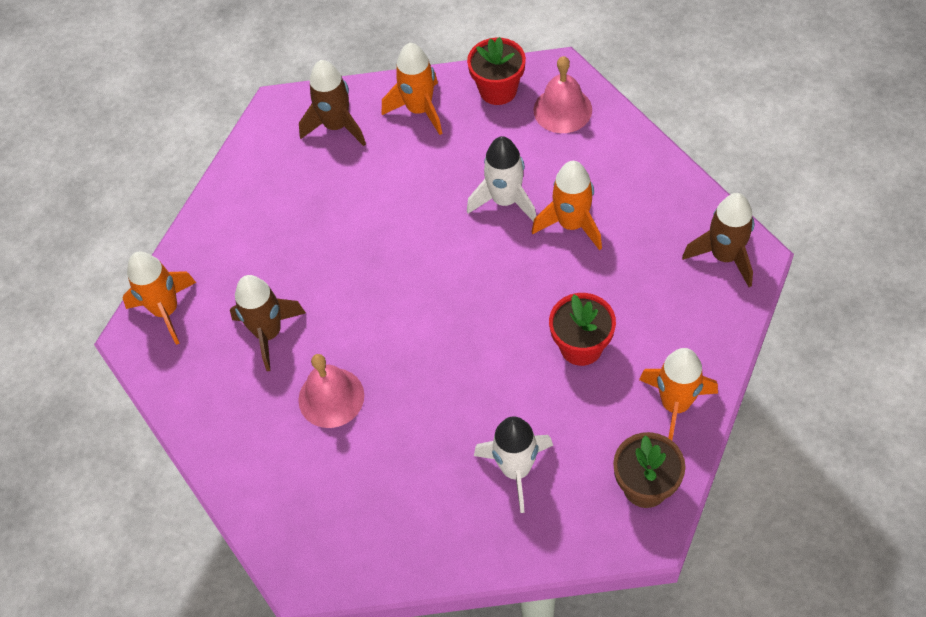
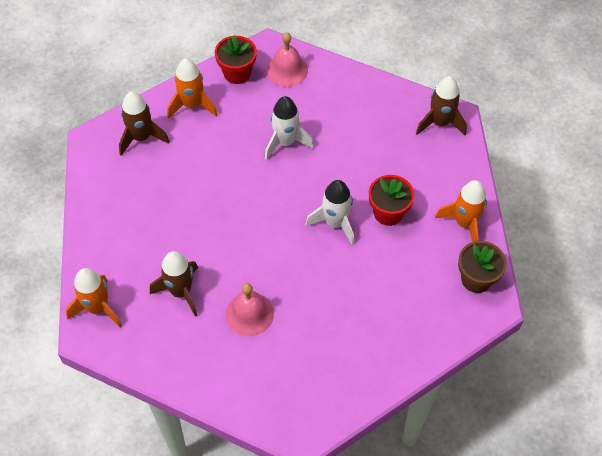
camera: 35 degrees left, 0 degrees up
(516, 470) = (394, 305): white rocket -> white rocket (335, 223)
(571, 224) = (336, 140): orange rocket -> none

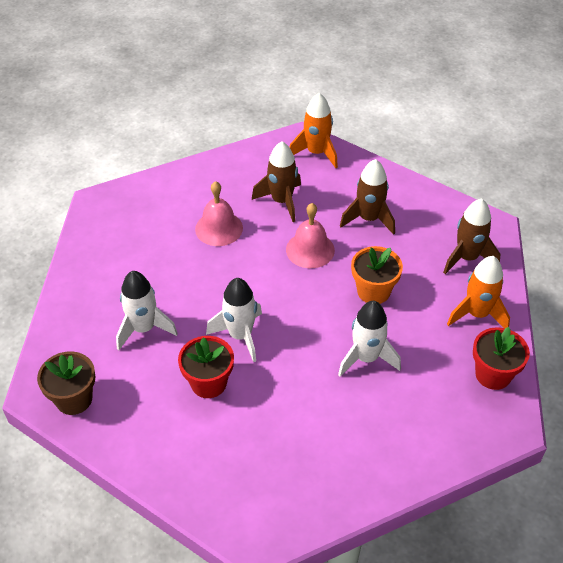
camera: 130 degrees right, 10 degrees down
(224, 172) = (373, 291): none -> orange flower pot
(287, 70) = (462, 421): pink bell -> pink bell (310, 250)
(386, 285) = (144, 329): none -> white rocket
(440, 122) = (264, 515): brown rocket -> brown rocket (369, 219)
(464, 223) = (133, 437): orange rocket -> none

